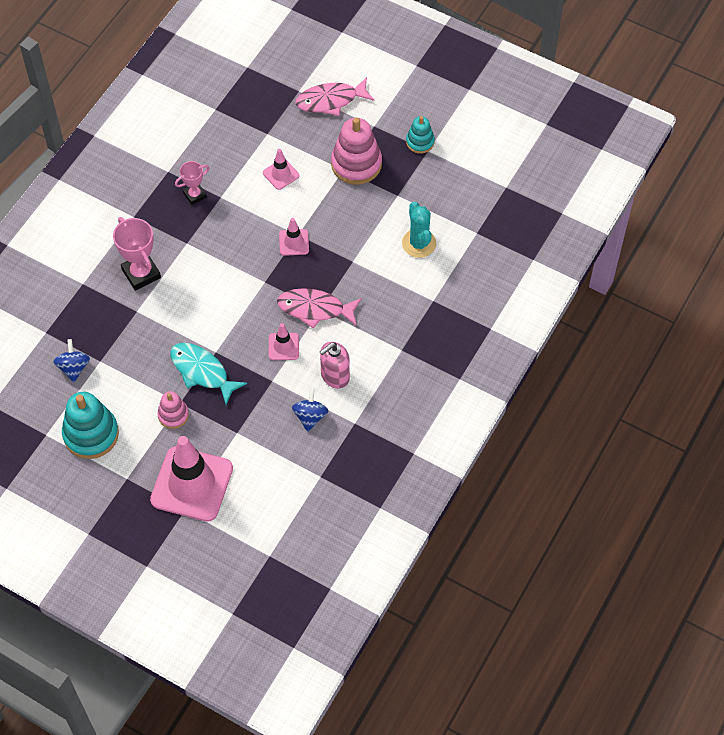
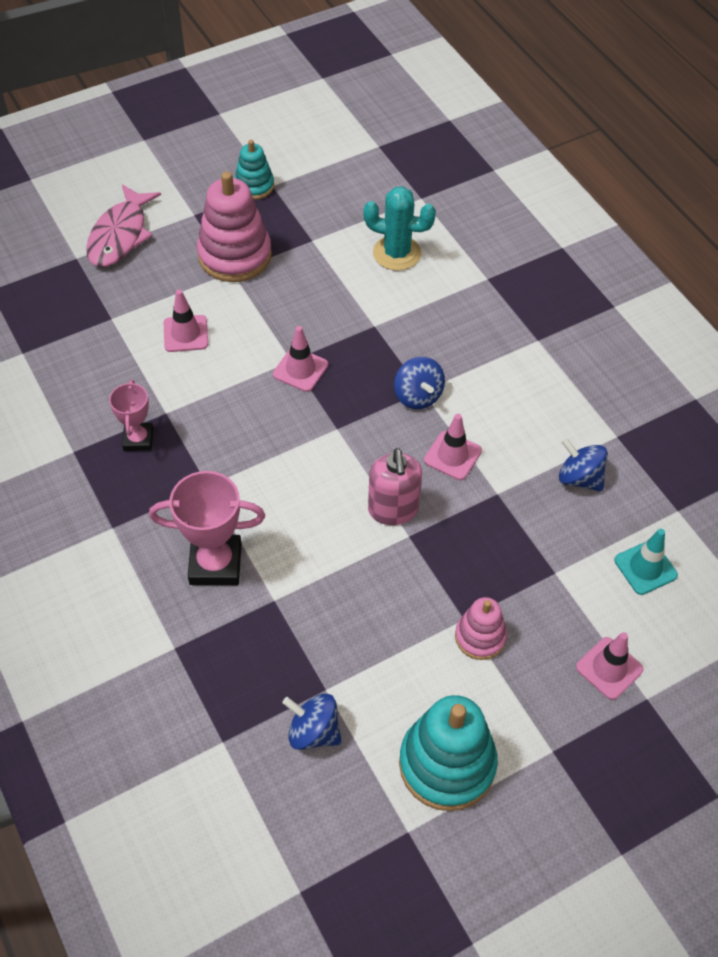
camera: 60 degrees left, 5 degrees down
(192, 484) = (609, 668): pink traffic cone -> pink traffic cone, size x0.45
(202, 371) = (430, 567): turquoise fish -> none
(269, 475) = (645, 568): none -> turquoise traffic cone
(315, 309) = (418, 396): pink fish -> blue spinning top
(335, 376) = (534, 423): pink soap dispenser -> pink soap dispenser (393, 510)

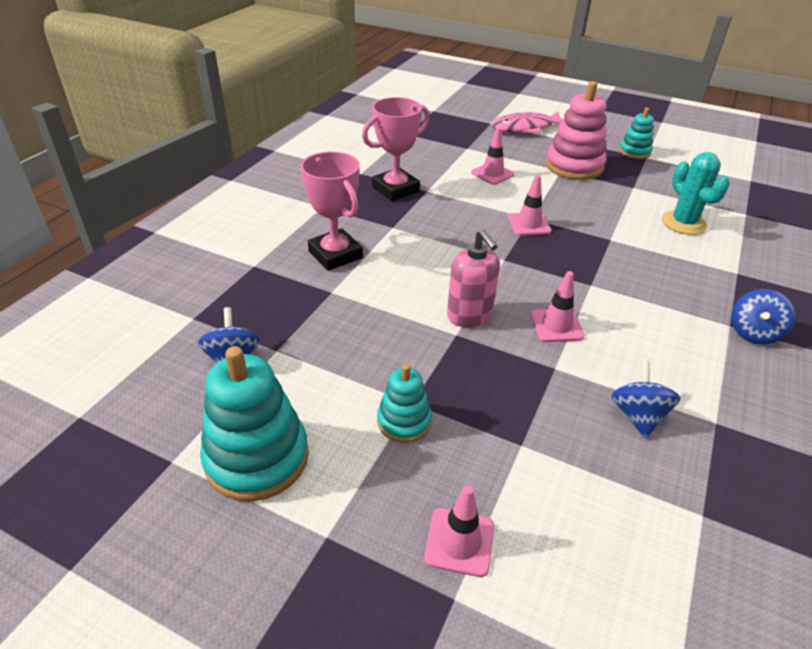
camera: 55 degrees right, 15 degrees down
(138, 439) = (395, 189): pink trophy -> pink trophy, size x1.64
(393, 510) = (469, 315): pink soap dispenser -> pink soap dispenser turned 75 degrees counterclockwise
(418, 396) = (583, 284): blue spinning top -> blue spinning top (753, 333)
(480, 637) = (404, 421): pink stacking toy -> turquoise stacking toy
(645, 568) = (605, 518): turquoise traffic cone -> none

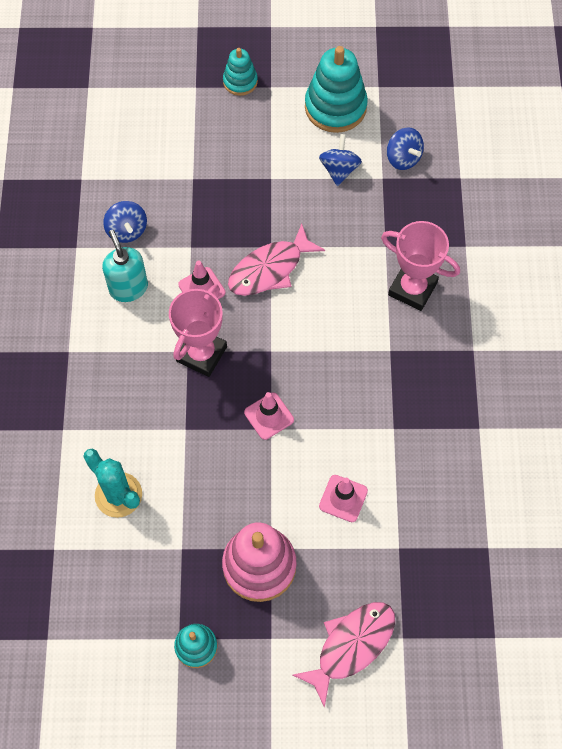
camera: 155 degrees right, 25 degrees up
(395, 189) = (425, 414): pink trophy -> pink trophy (201, 354)
(404, 421) = (268, 163): turquoise stacking toy -> turquoise stacking toy (240, 81)
(459, 542) = (204, 111): pink traffic cone -> none
(469, 315) = (269, 269): pink soap dispenser -> pink fish
(647, 355) = (128, 288): none -> turquoise soap dispenser
(753, 333) = (50, 350): blue spinning top -> blue spinning top (339, 169)

